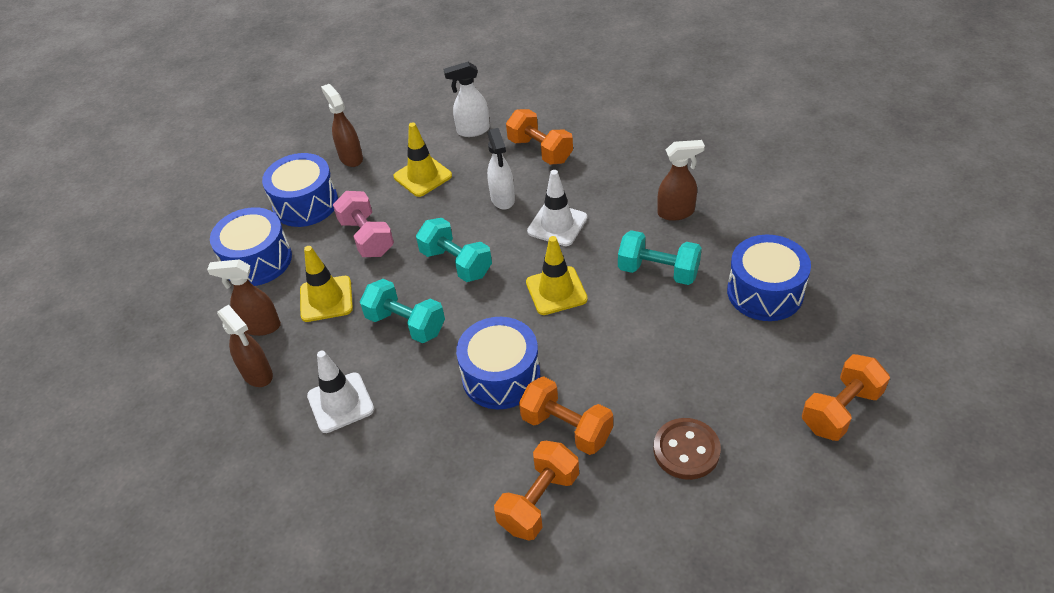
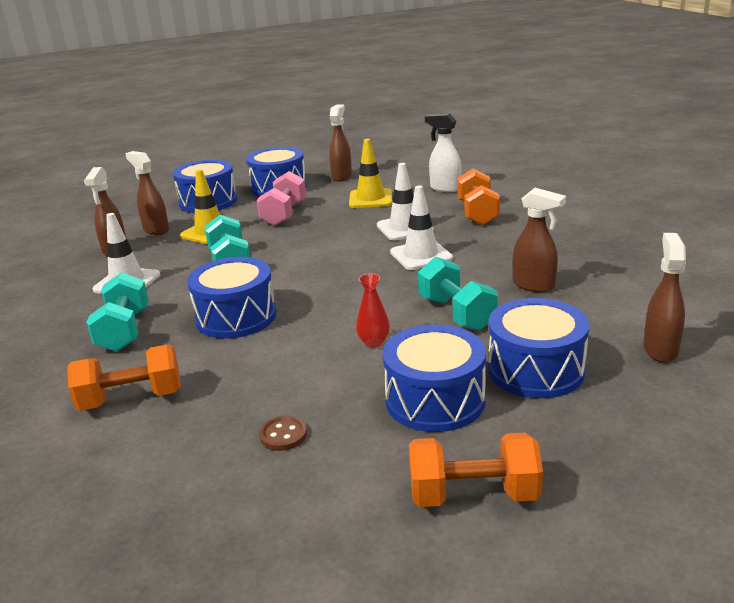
camera: 40 degrees right, 20 degrees down
(456, 263) = (315, 247): turquoise dumbbell -> turquoise dumbbell (124, 331)
(503, 199) = (404, 228): white spray bottle -> white traffic cone
(556, 291) = (356, 290): yellow traffic cone -> none
(566, 428) = (225, 368): orange dumbbell -> none
(638, 334) = (373, 343): none -> red vase
(686, 450) = (283, 435): brown button -> brown button, size x0.59
(739, 357) = (435, 400): none -> blue drum
(812, 229) = (660, 349): none -> brown spray bottle

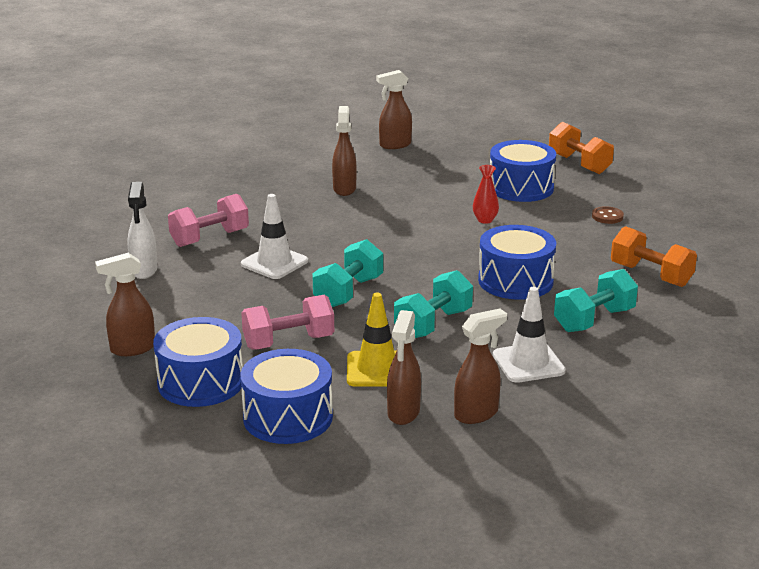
camera: 125 degrees left, 0 degrees up
(370, 199) = (204, 304): yellow traffic cone -> none
(421, 255) = (329, 240): white traffic cone -> none
(456, 313) = (414, 204): turquoise dumbbell -> turquoise dumbbell (348, 292)
(477, 213) = (210, 238): orange dumbbell -> pink dumbbell
(535, 370) = (456, 170): blue drum -> none

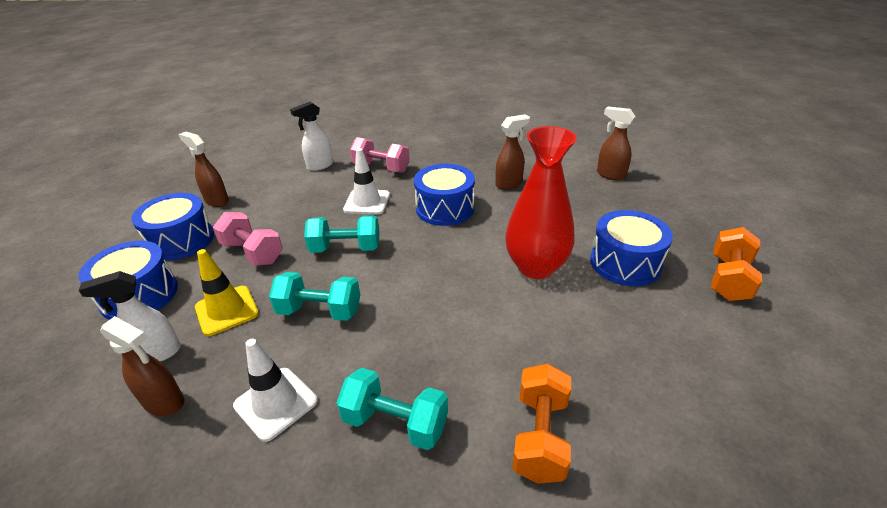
camera: 60 degrees right, 10 degrees up
(403, 413) = (157, 353): brown spray bottle -> white spray bottle
(485, 220) = (536, 267): red vase -> red vase, size x2.46
(515, 281) = (436, 330): blue drum -> blue drum (445, 208)
(607, 216) = (640, 344): brown button -> none

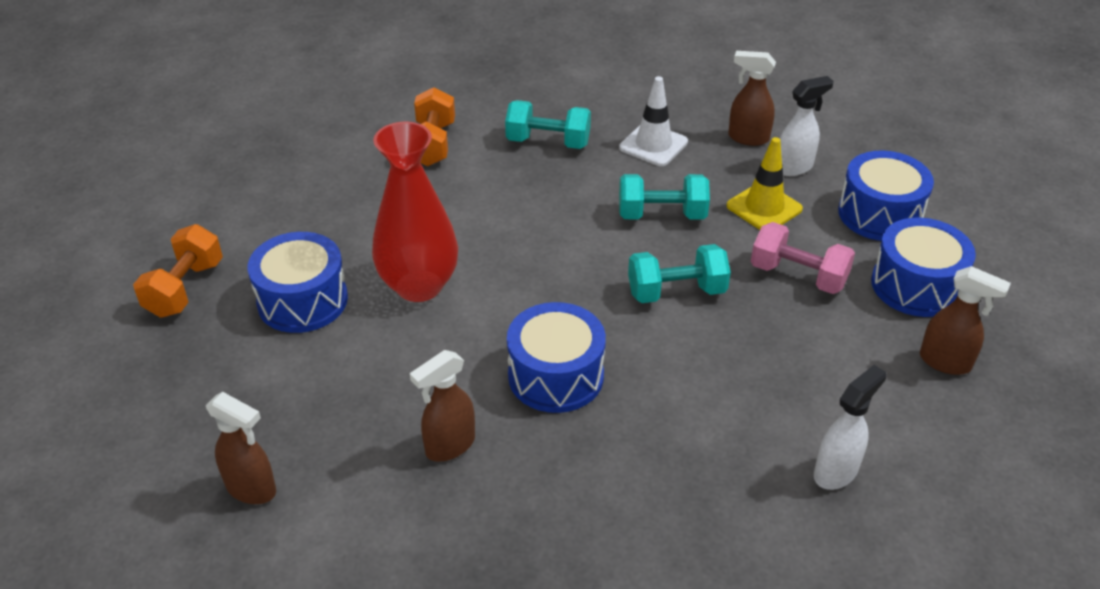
camera: 170 degrees right, 5 degrees up
(367, 202) = (690, 379): white traffic cone -> none
(381, 168) = (707, 475): pink dumbbell -> none

